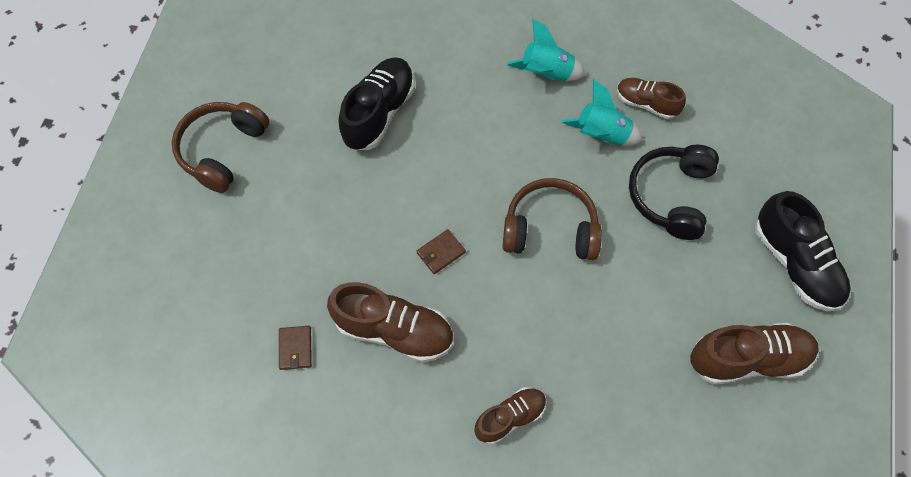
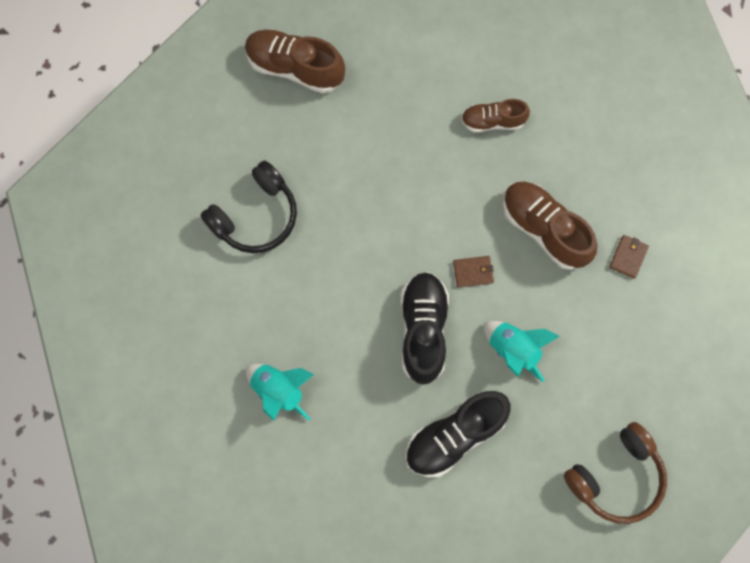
camera: 150 degrees left, 10 degrees up
(550, 229) = (373, 243): brown headphones -> none
(601, 135) = (273, 301): turquoise rocket -> turquoise rocket (514, 350)
(646, 104) = (212, 309): brown shoe -> none
(795, 263) = (203, 112): black shoe -> black shoe (423, 330)

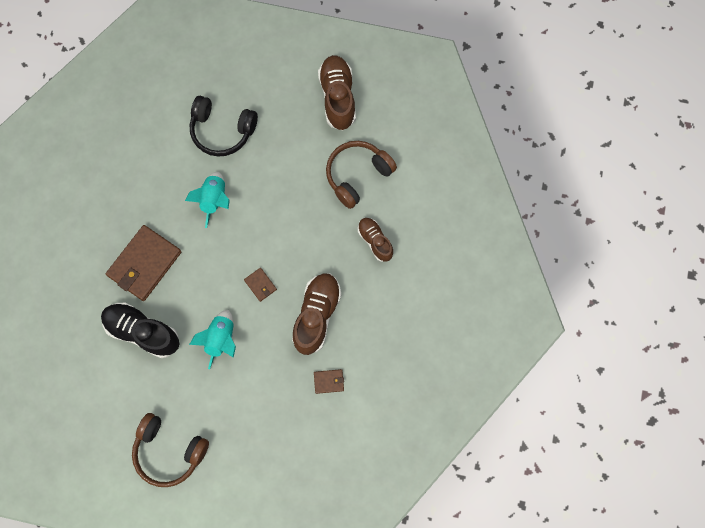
camera: 60 degrees right, 0 degrees up
(279, 390) = (116, 208): turquoise rocket -> turquoise rocket (214, 200)
(371, 392) = (145, 264): none -> brown wallet
(403, 97) = (357, 175): none -> brown headphones
(423, 330) = (203, 274): black shoe -> none

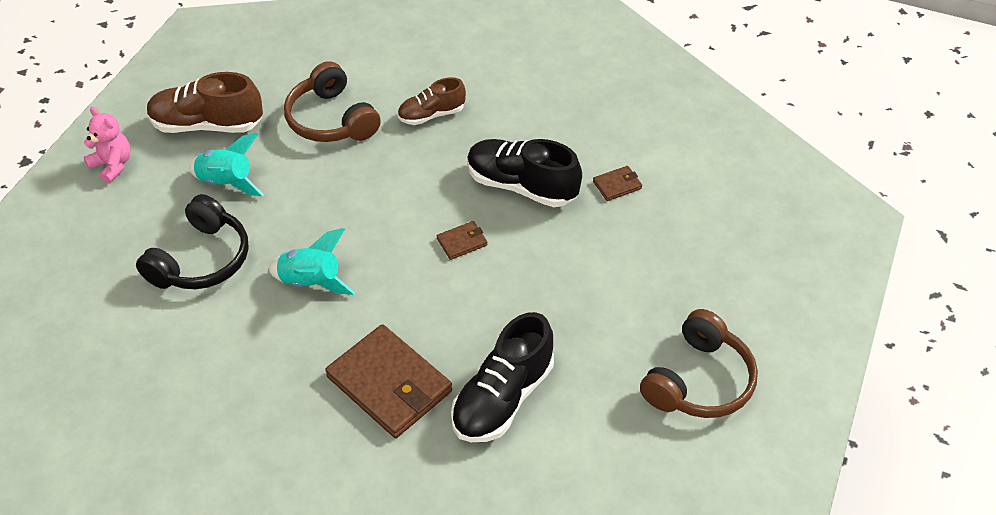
camera: 80 degrees left, 25 degrees down
(221, 339) = (534, 297): turquoise rocket -> turquoise rocket (227, 182)
(291, 53) = (113, 165): none -> pink teddy bear
(317, 315) = (521, 186): brown shoe -> black shoe
(329, 381) = (617, 185): brown wallet -> brown wallet turned 60 degrees clockwise

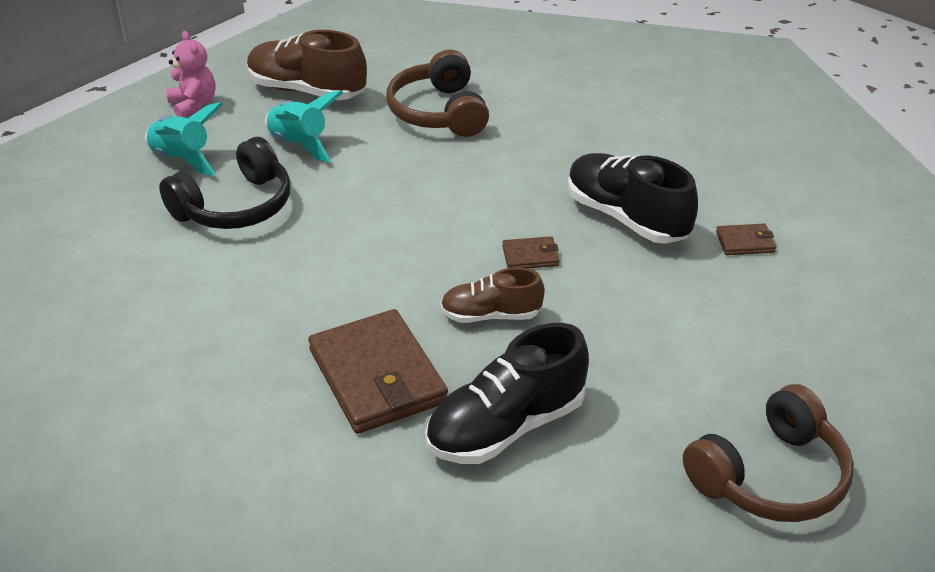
camera: 20 degrees right, 10 degrees down
(311, 282) = (341, 254): turquoise rocket -> turquoise rocket (183, 159)
(431, 115) = (552, 130): brown shoe -> brown shoe (491, 315)

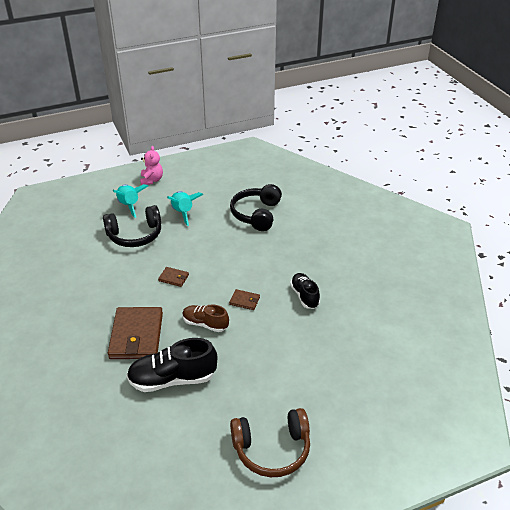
camera: 25 degrees right, 0 degrees up
(307, 91) = (205, 186): brown shoe -> none
(439, 112) = (256, 214): brown headphones -> black headphones
(626, 217) = (304, 296): black shoe -> black shoe, size x0.61
(745, 242) = (353, 328): brown wallet -> brown wallet (174, 278)

